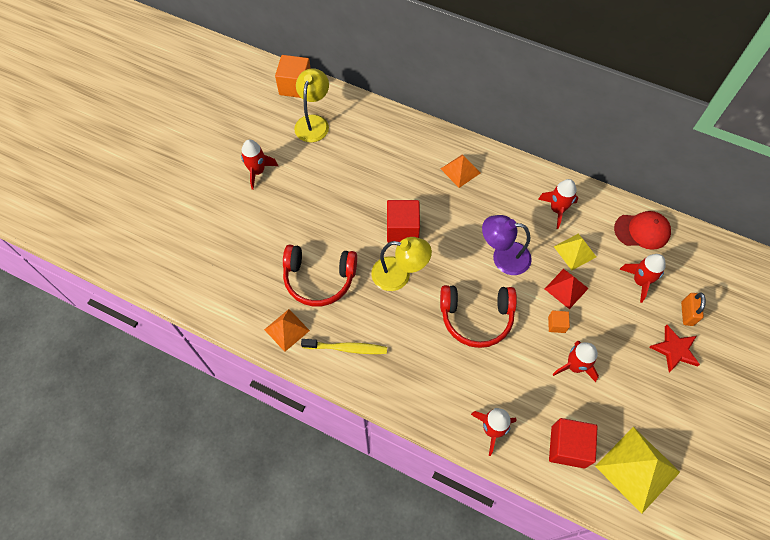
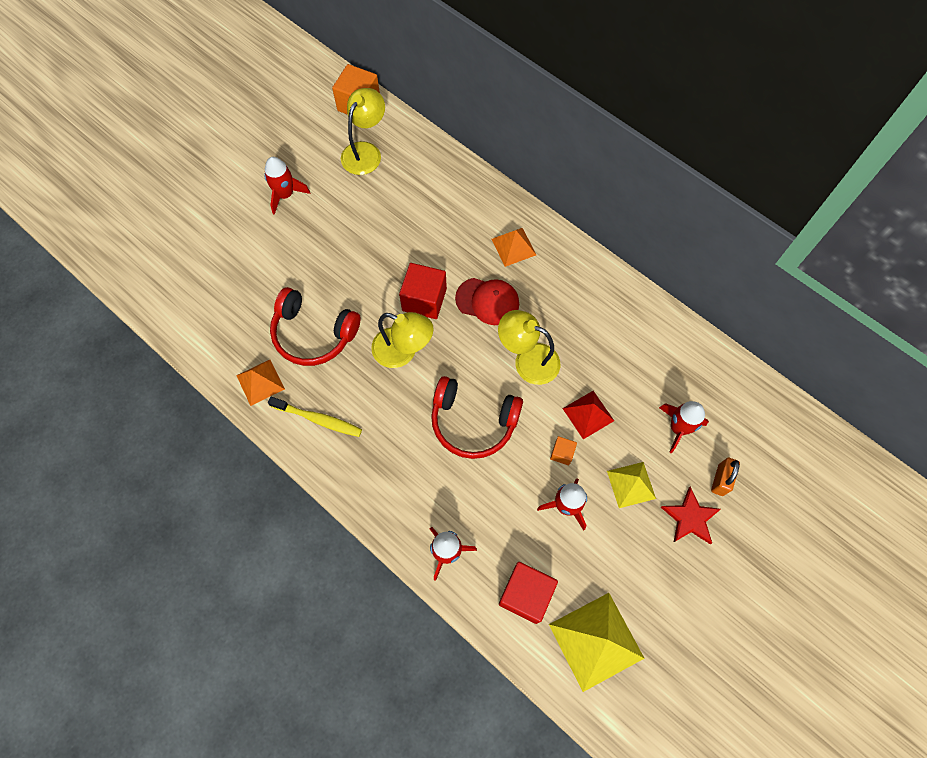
camera: 15 degrees right, 5 degrees up
(503, 257) = (528, 360): purple lamp -> yellow lamp
(557, 209) = (610, 319): red rocket -> none
(575, 251) = (614, 374): yellow pyramid -> yellow pyramid (631, 484)
(642, 231) = (702, 369): red cap -> red cap (487, 301)

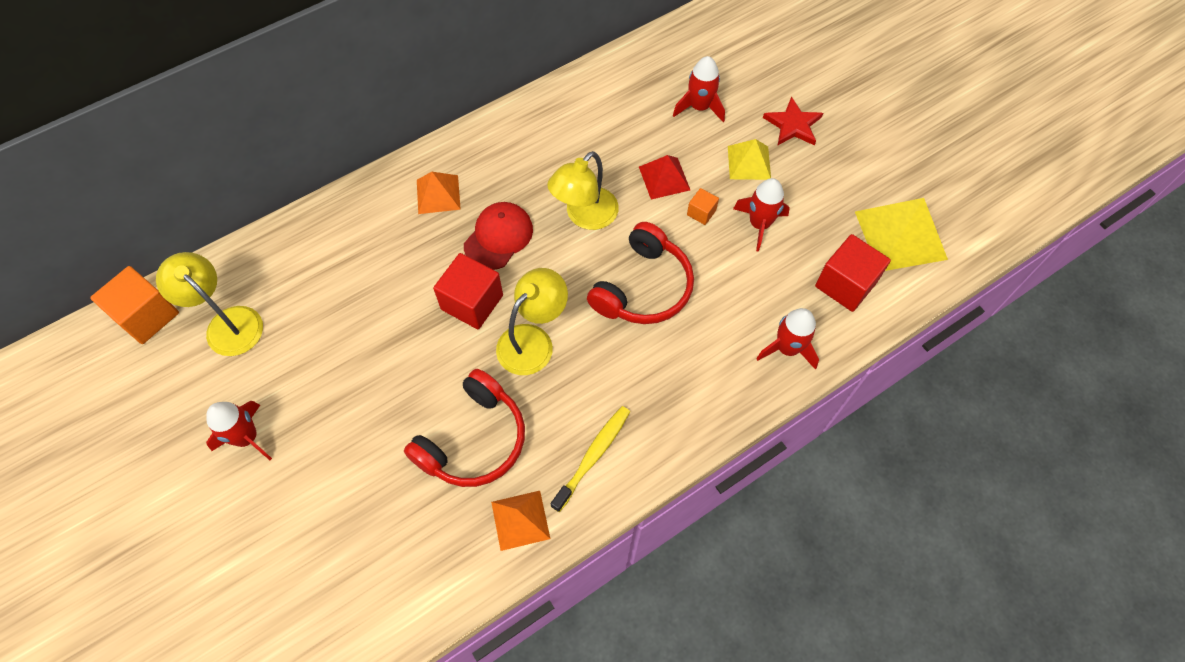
camera: 75 degrees left, 5 degrees down
(720, 480) = (760, 90): orange padlock -> none

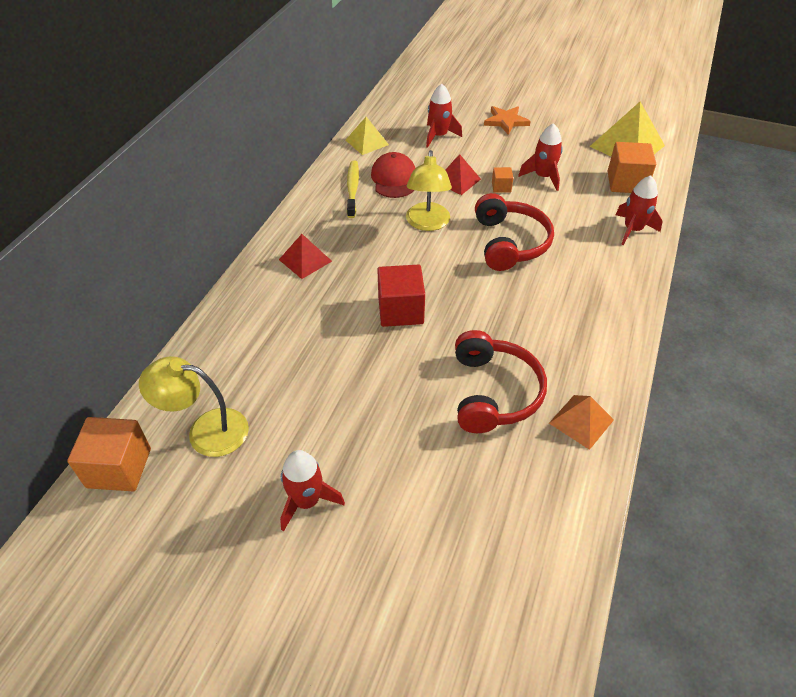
camera: 35 degrees left, 15 degrees down
(438, 194) = (305, 260): orange pyramid -> red pyramid
(498, 237) = (378, 263): red cap -> red cap (394, 179)
(533, 340) = (469, 310): yellow lamp -> none
(593, 456) = (585, 353): yellow toothbrush -> yellow toothbrush (352, 189)
(749, 162) = (501, 150): yellow pyramid -> yellow pyramid (367, 142)
(793, 125) = (506, 121): red star -> orange star
(845, 284) = (626, 182): red cube -> orange cube

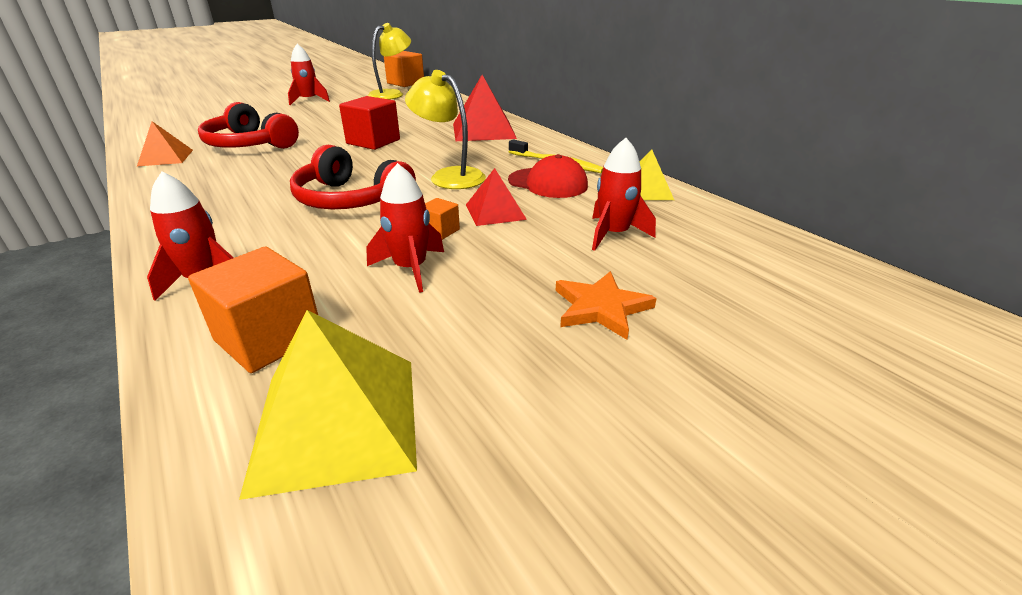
camera: 125 degrees right, 15 degrees down
(305, 260) = (483, 131): red pyramid -> red pyramid, size x1.68

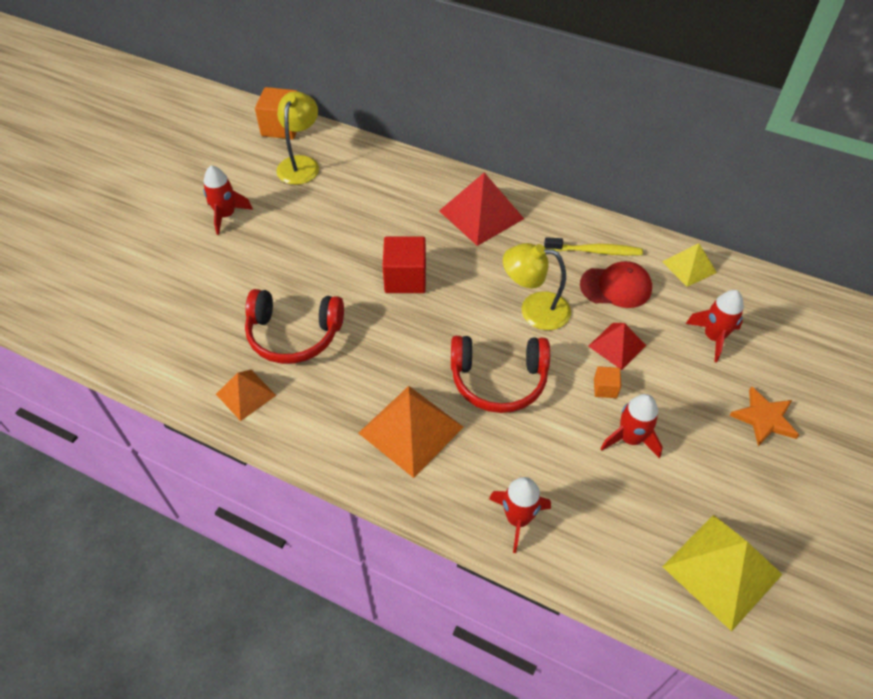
camera: 30 degrees left, 20 degrees up
(231, 202) = (410, 430): none -> orange pyramid
(269, 338) = (623, 541): orange cube -> none

